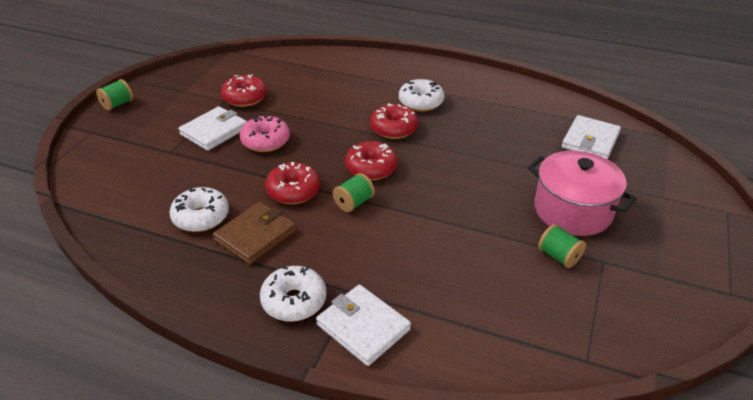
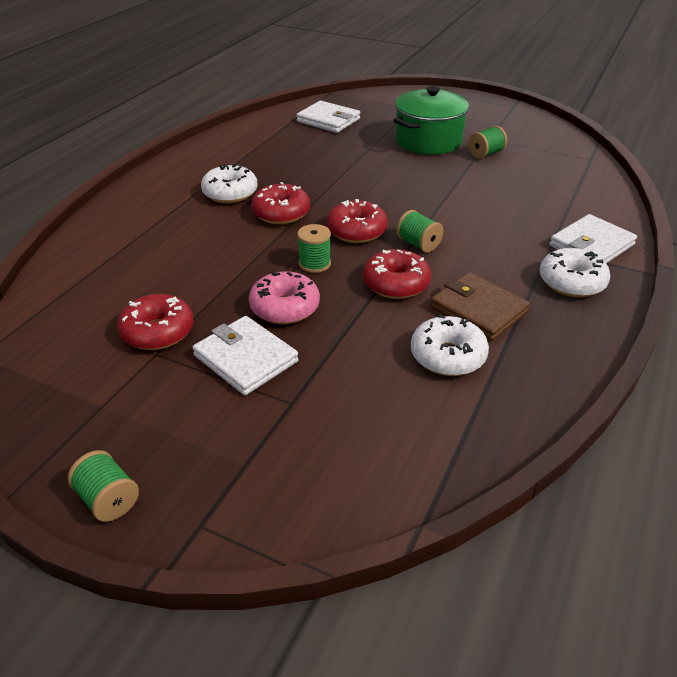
camera: 85 degrees left, 0 degrees up
(320, 150) = (314, 264): none -> green spool
(572, 211) = (428, 141): pink pot -> green pot

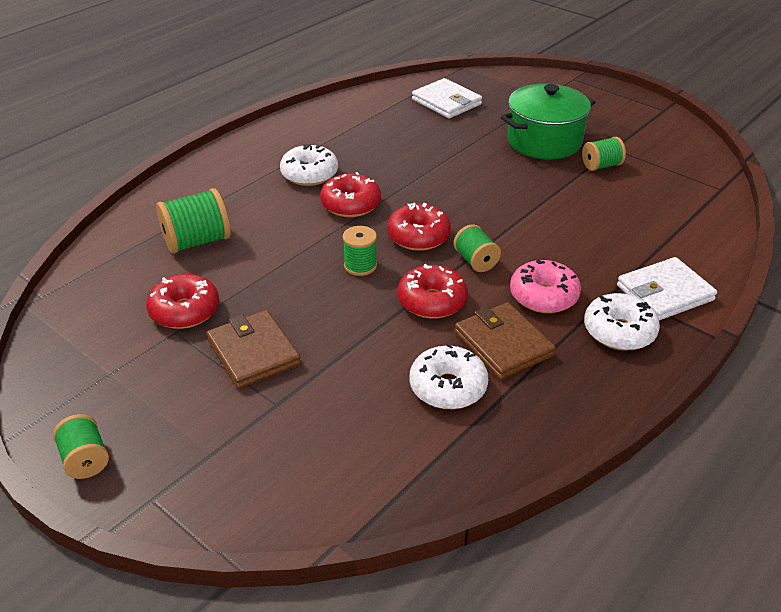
camera: 15 degrees right, 0 degrees up
(144, 266) = (197, 241): none -> green spool
(246, 358) = (253, 352): white wallet -> brown wallet
(285, 308) = (311, 307): pink donut -> pink donut (543, 296)

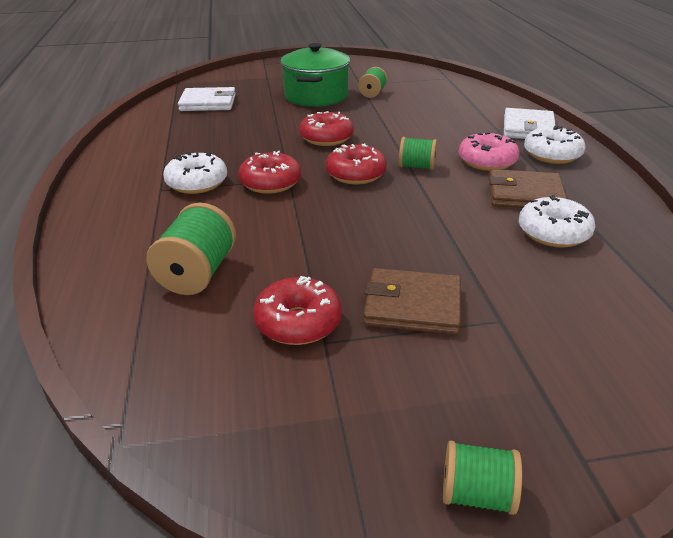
camera: 50 degrees left, 5 degrees down
(360, 265) = (358, 210): green spool -> none
(432, 301) = (443, 199): red donut -> red donut (326, 138)

